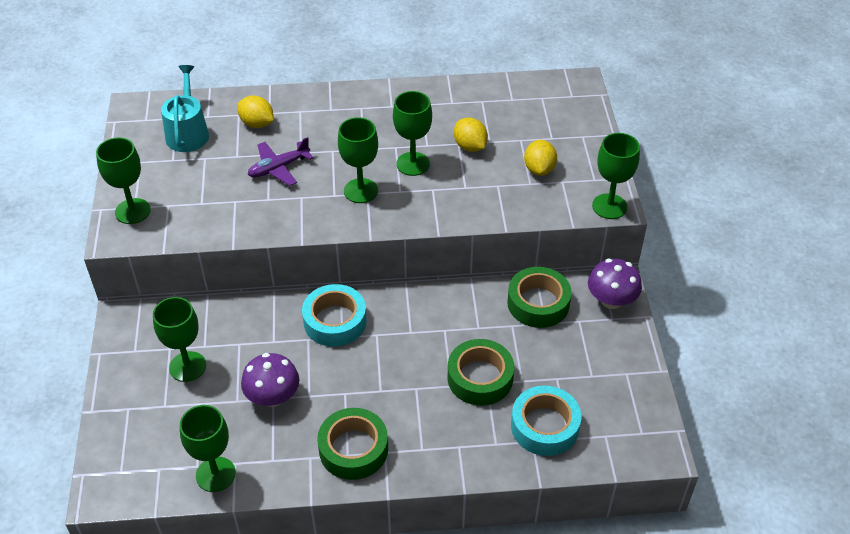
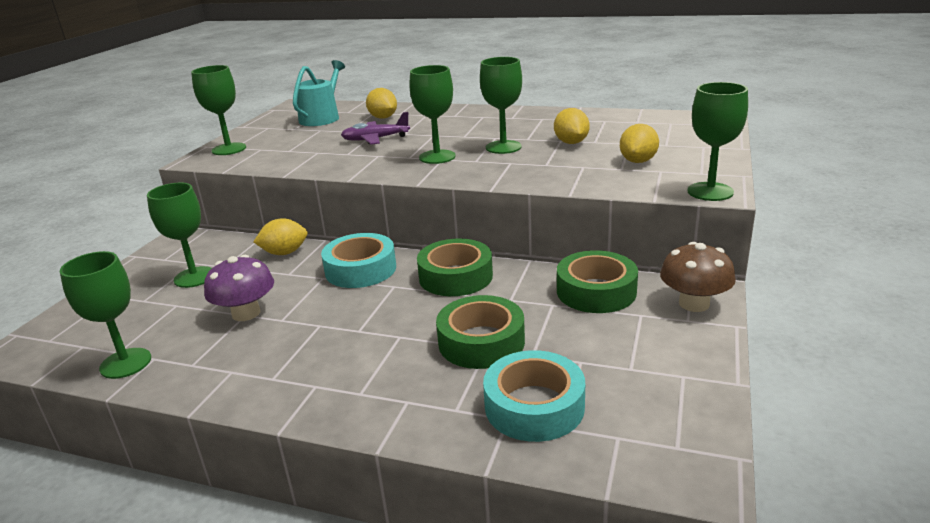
camera: 25 degrees right, 20 degrees down
(249, 316) = (284, 253): none -> yellow lemon
(353, 449) = (283, 375): green tape -> green tape (455, 277)
(611, 300) = (694, 304): purple mushroom -> brown mushroom

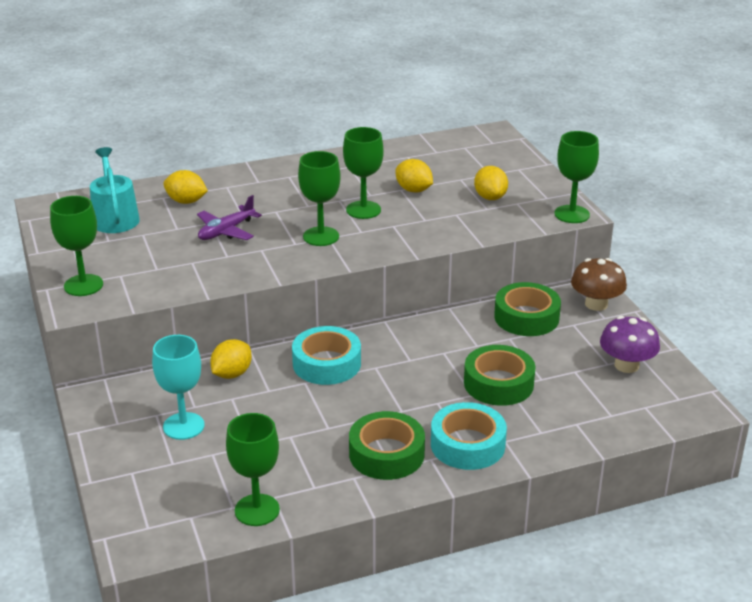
camera: 40 degrees left, 5 degrees up
(194, 277) = (183, 426): green goblet -> turquoise goblet
(246, 313) = (289, 435): purple mushroom -> purple mushroom (626, 365)
(455, 277) = (413, 342): green tape -> green tape (386, 454)
(534, 406) = (582, 410): turquoise tape -> turquoise tape (467, 444)

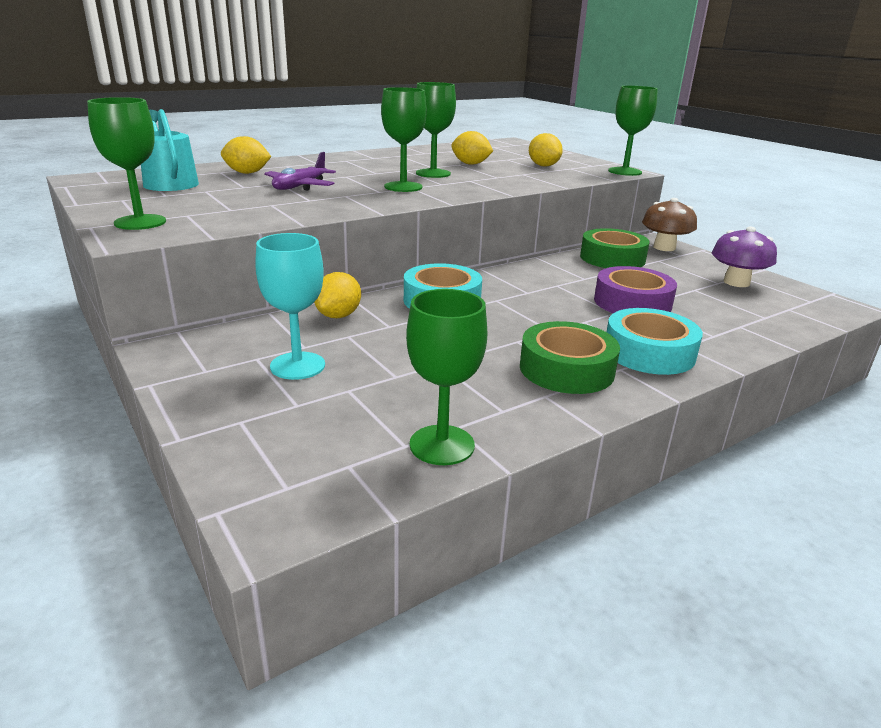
camera: 15 degrees left, 5 degrees down
(498, 383) = (632, 303): green tape -> purple tape

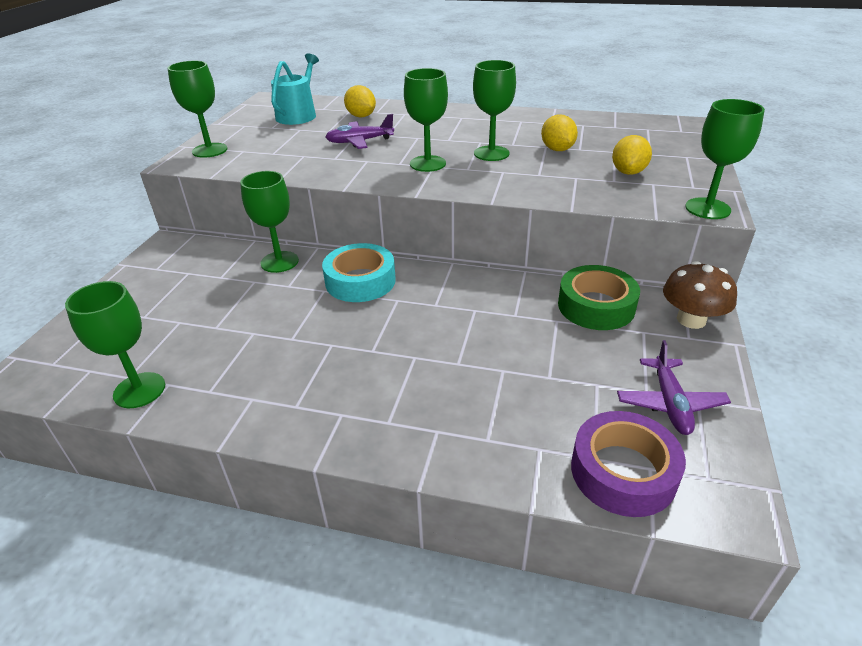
camera: 50 degrees right, 10 degrees up
(297, 366) = (192, 289): turquoise goblet -> none
(338, 316) = (279, 262): yellow lemon -> green goblet
(566, 369) = (307, 389): green tape -> none
(632, 303) = (496, 363): purple tape -> purple tape (623, 472)
(649, 352) = (394, 416): turquoise tape -> none
(736, 282) = (669, 403): purple mushroom -> purple plane

